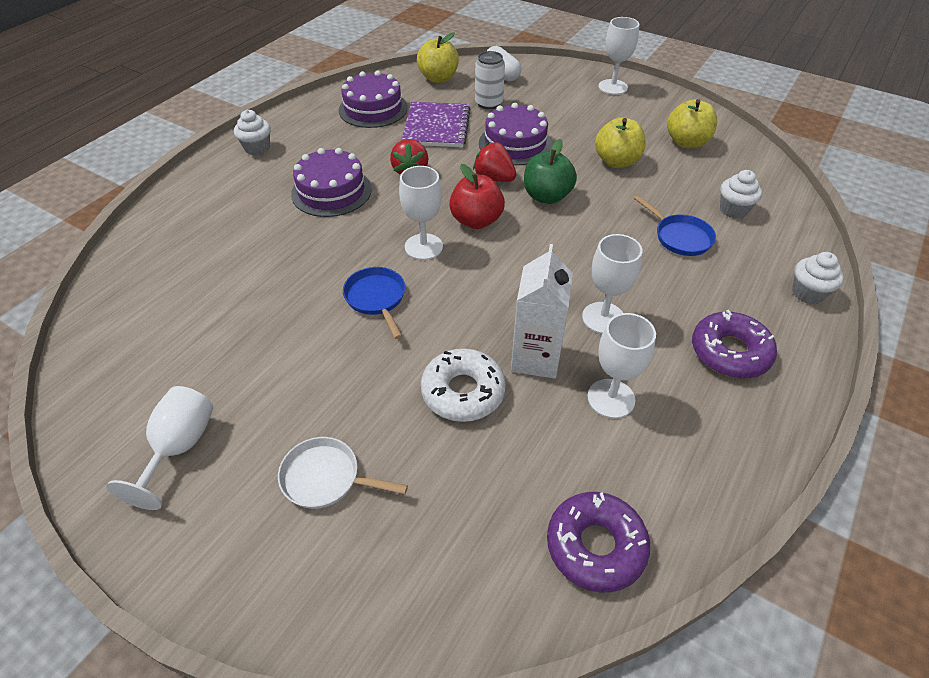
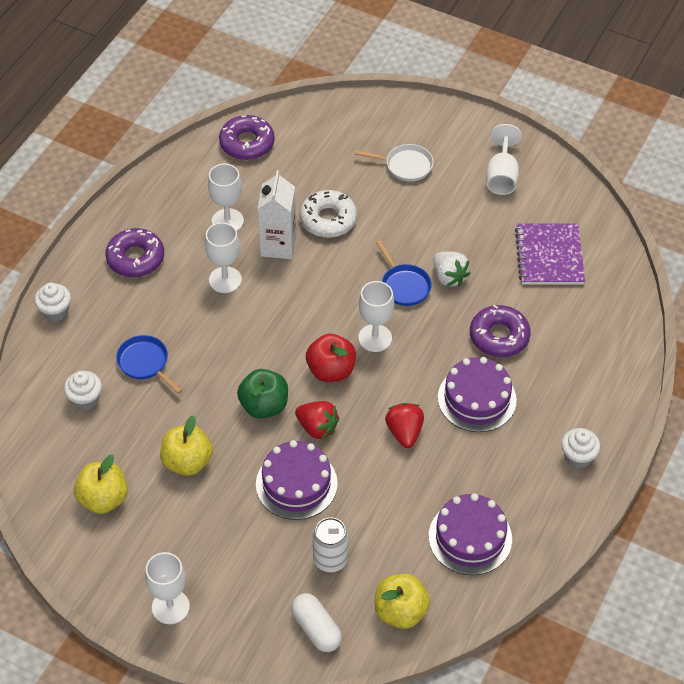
camera: 175 degrees right, 5 degrees up
(285, 241) = (499, 336): none -> purple donut
(317, 305) = (449, 277): none -> white strawberry
(436, 127) = (388, 508): purple notebook -> purple notebook (549, 256)

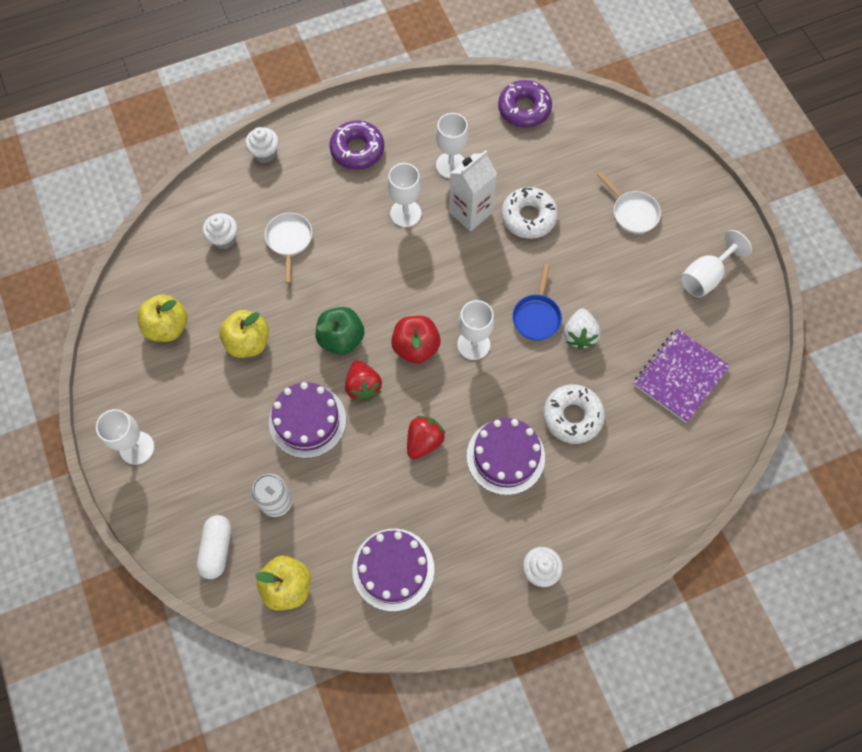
camera: 40 degrees right, 15 degrees up
(145, 363) = (289, 240): blue pan -> white pan
(499, 336) = (572, 416): purple donut -> white donut

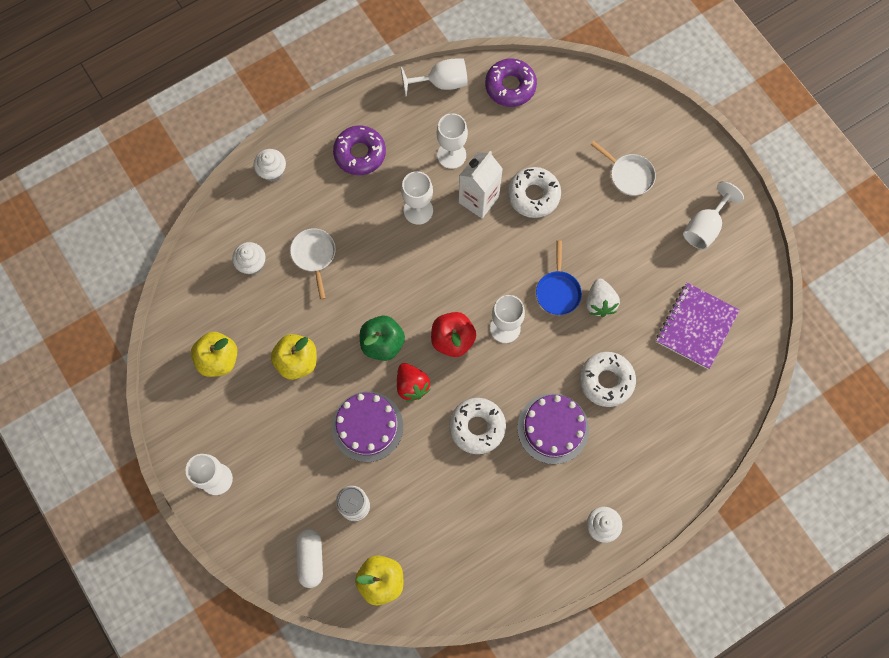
camera: 10 degrees left, 5 degrees up
(393, 569) = (472, 548): purple cake -> none
(424, 441) = (477, 427): red strawberry -> white donut
(454, 95) = (441, 83): none -> white goblet

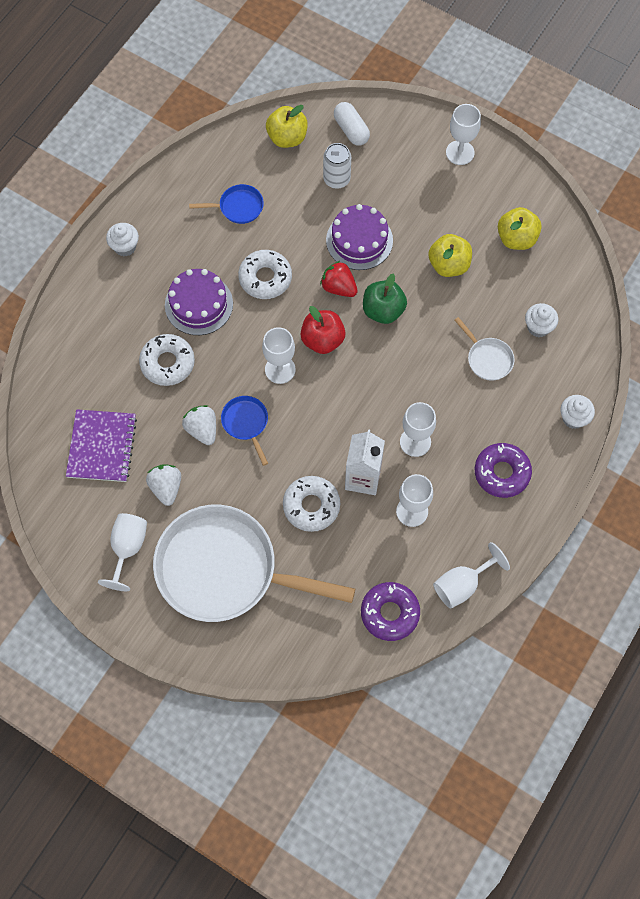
camera: 155 degrees right, 5 degrees down
(469, 519) = (238, 207): none -> blue pan
(629, 175) = (225, 569): white pan -> white pan, size x2.45
(652, 264) = (166, 487): none -> white strawberry

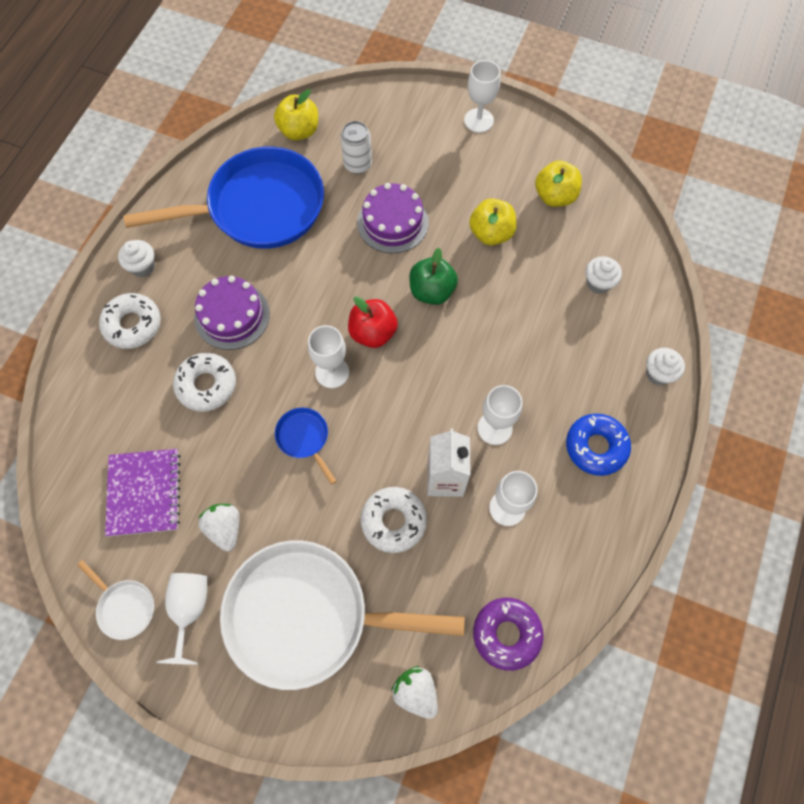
camera: 10 degrees left, 0 degrees up
(202, 429) = (256, 454): white strawberry -> white strawberry (416, 692)
(238, 207) = (259, 207): blue pan -> blue pan, size x2.45
(265, 278) = (300, 277): white donut -> white donut (133, 325)
(339, 287) = (380, 274): red strawberry -> none
(351, 130) = (364, 114): white capsule -> none
(462, 584) = (581, 584): white goblet -> none
(487, 359) = (553, 325): white pan -> white pan (125, 607)
(502, 473) = (596, 447): purple donut -> blue donut

